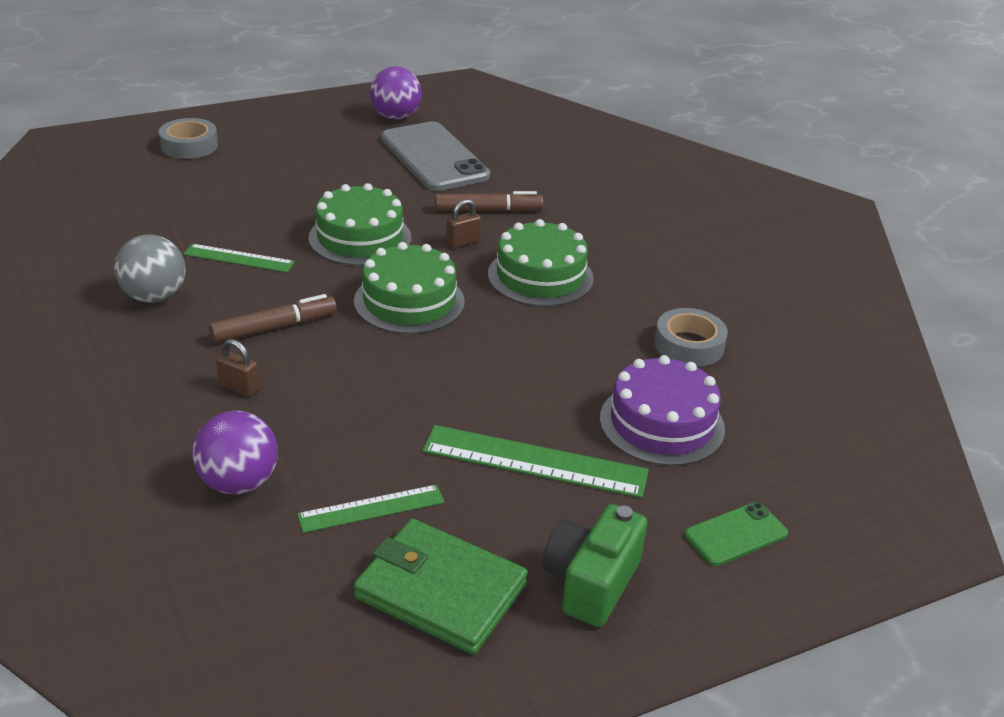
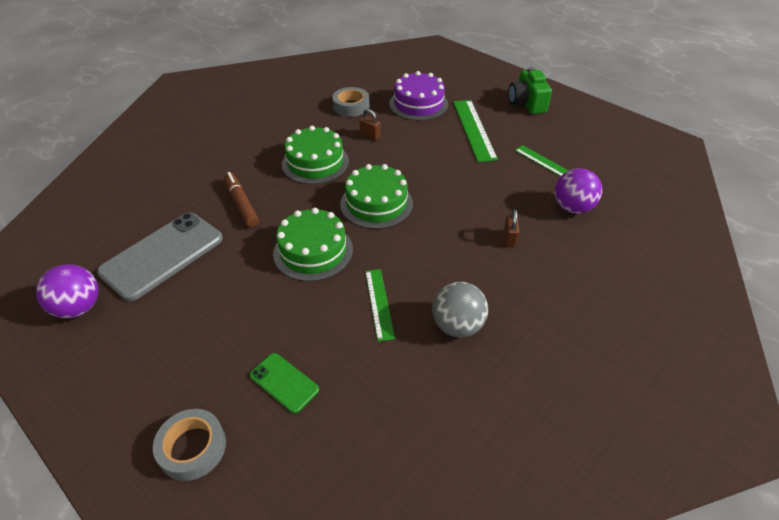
camera: 110 degrees left, 10 degrees up
(274, 327) = (444, 249): brown marker -> none
(440, 591) = (567, 133): green wallet -> none
(463, 242) = (292, 202): brown padlock -> brown padlock (370, 135)
(591, 582) = (526, 103): green camera -> green camera turned 75 degrees clockwise
(736, 534) = (471, 79): green phone -> green phone (284, 382)

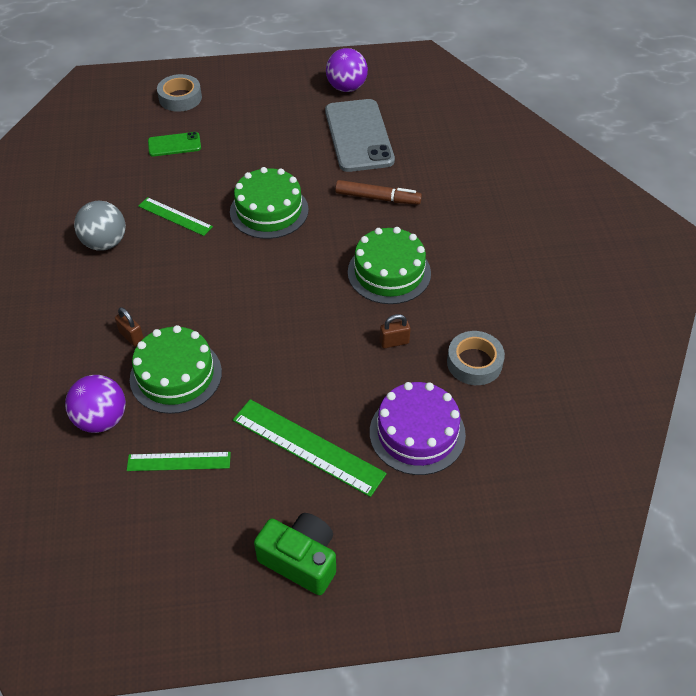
camera: 130 degrees right, 5 degrees up
(376, 203) = (280, 279): green cake -> green cake (176, 375)

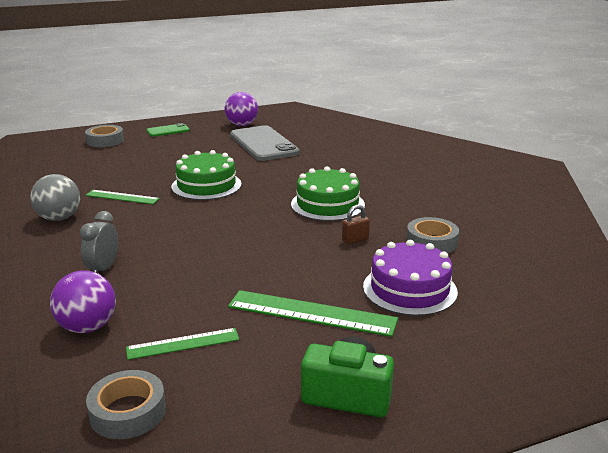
camera: 15 degrees left, 25 degrees down
(114, 534) = (128, 412): none -> grey tape
(131, 337) = (103, 269): brown padlock -> grey clock
(174, 145) = (108, 162): green phone -> green phone (168, 130)
(176, 375) = (157, 287): green cake -> none
(377, 198) = (296, 170): brown marker -> none

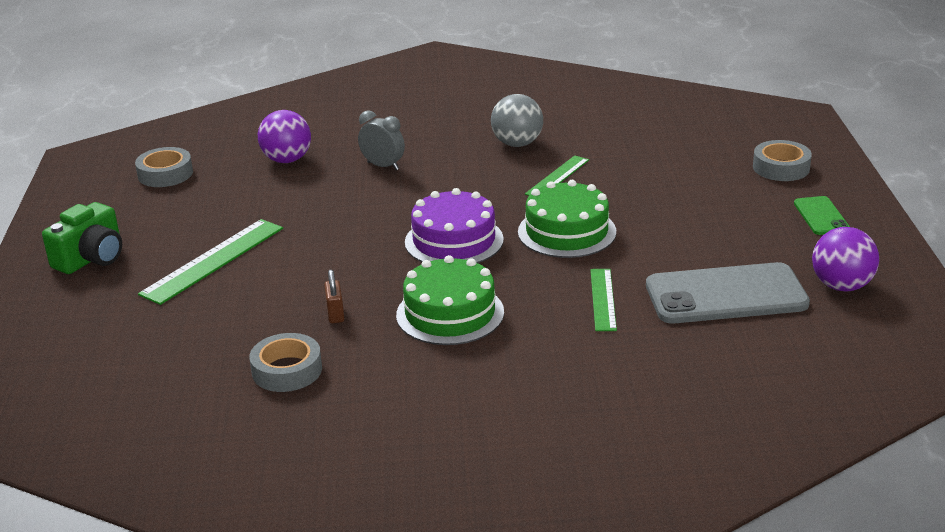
camera: 110 degrees right, 5 degrees up
(183, 343) = (225, 197): green ruler -> green ruler (603, 299)
(409, 289) = (202, 325): purple cake -> purple cake (454, 241)

